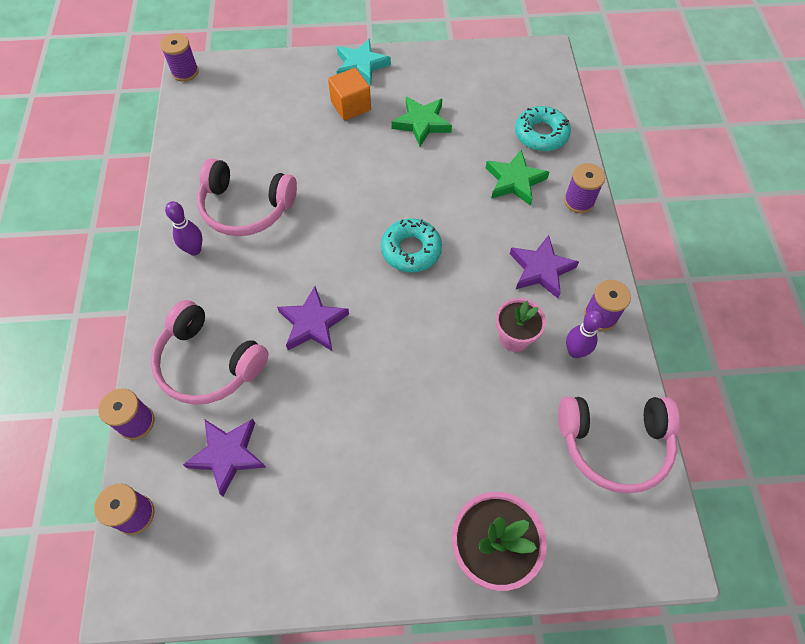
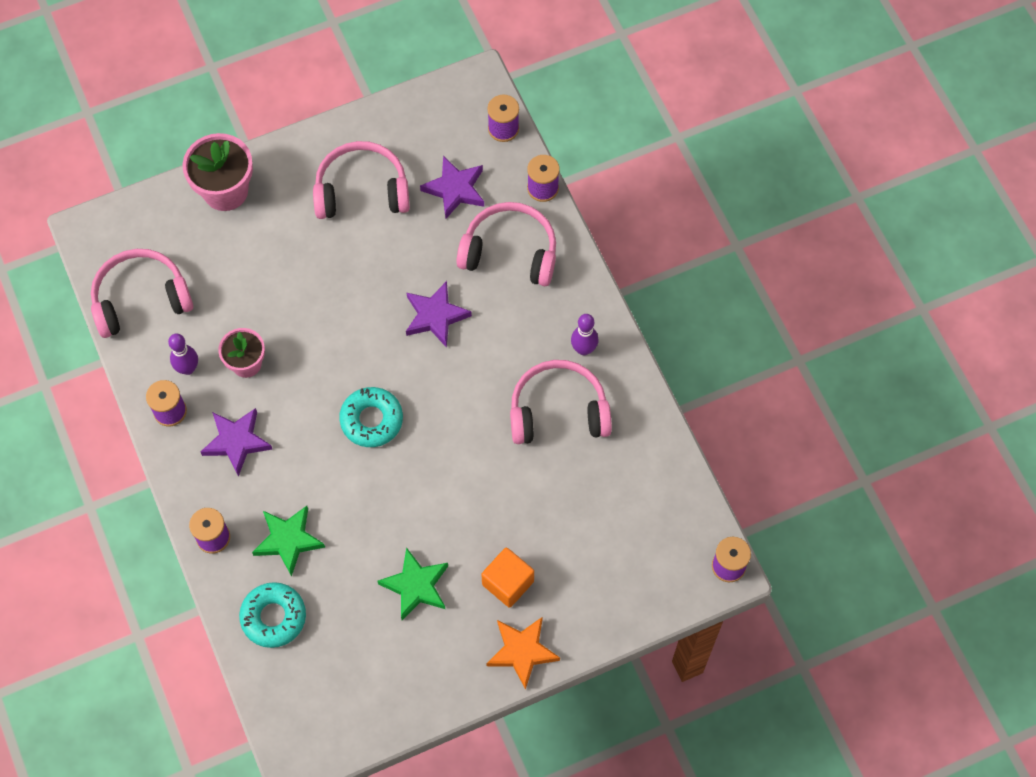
camera: 160 degrees right, 5 degrees up
(330, 491) = (361, 190): none -> pink headphones
(361, 66) = (522, 651): turquoise star -> orange star

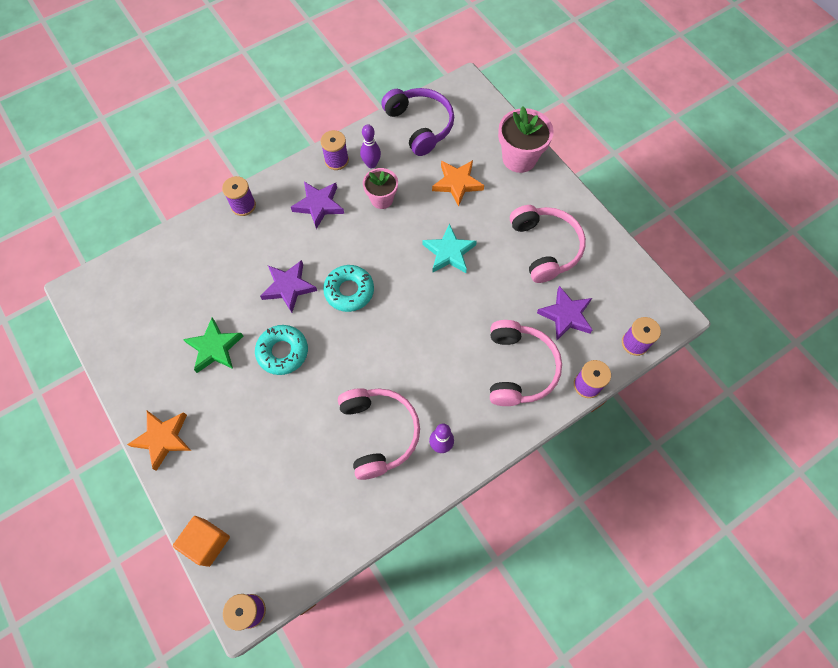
camera: 80 degrees right, 0 degrees up
(141, 299) = (420, 125): pink headphones -> purple headphones
(245, 270) = (457, 183): none -> orange star
(273, 617) = (185, 255): turquoise donut -> turquoise donut (282, 352)
(288, 540) = (245, 253): green star -> none
(344, 298) = (449, 252): none -> turquoise star
(435, 316) = (447, 321): purple star -> purple star (288, 287)
(508, 583) = (221, 417): orange cube -> orange cube (207, 542)

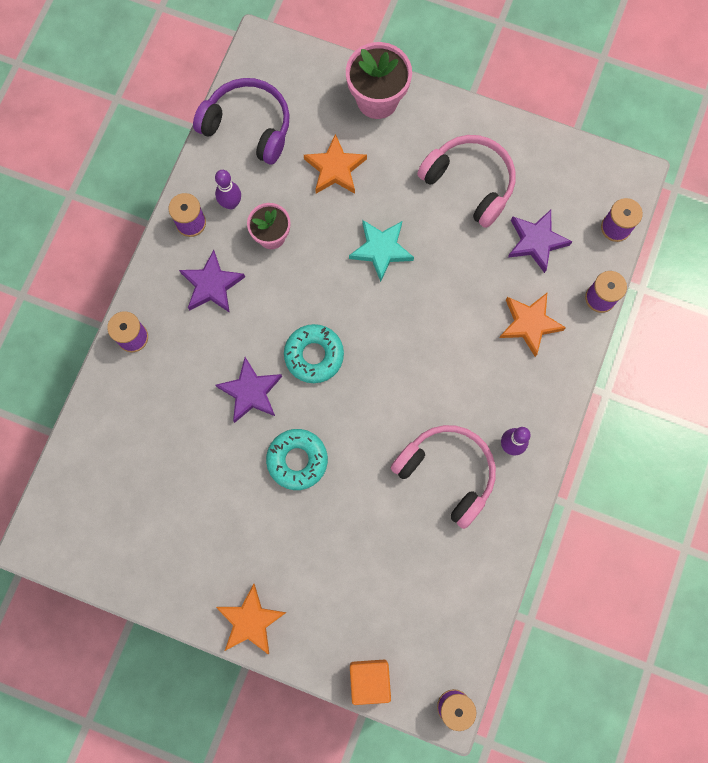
camera: 35 degrees left, 10 degrees up
(214, 348) = (227, 502): green star -> none
(519, 368) = (529, 324): pink headphones -> orange star

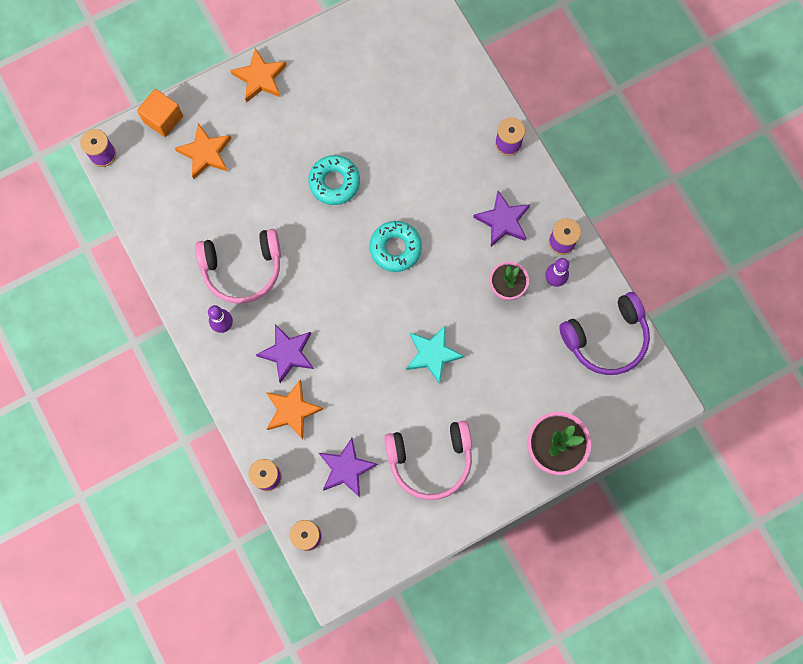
camera: 130 degrees right, 0 degrees up
(251, 392) = (405, 188): purple star -> purple star (287, 353)
(335, 168) = (521, 373): orange star -> orange star (205, 153)

